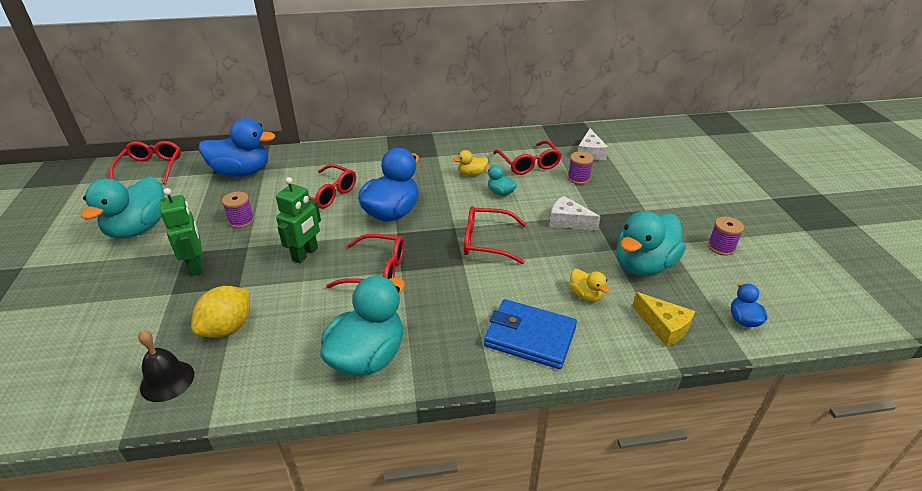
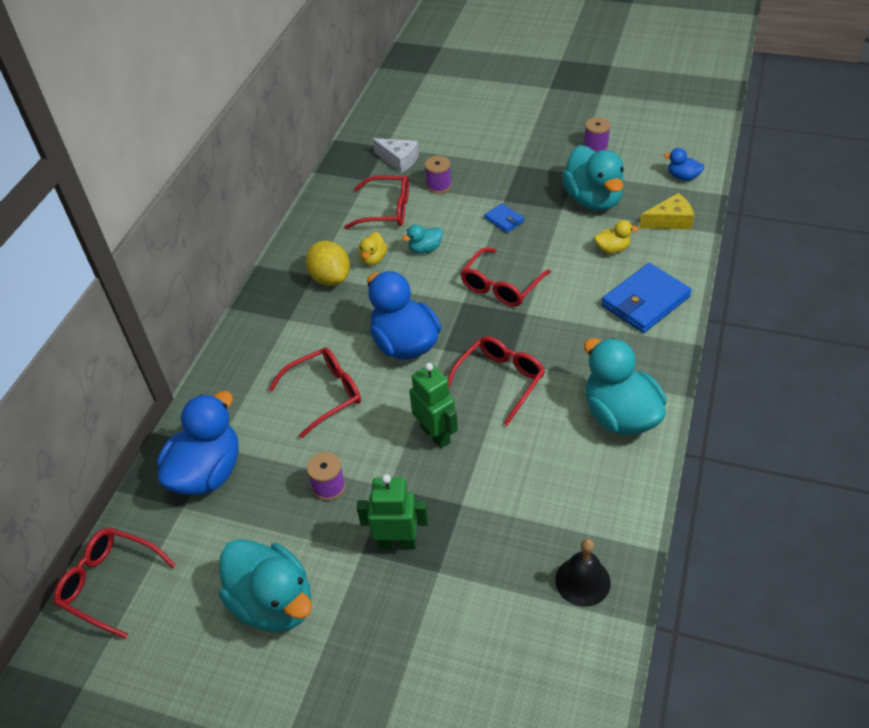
camera: 60 degrees left, 10 degrees up
(228, 327) = (526, 521): yellow lemon -> yellow lemon (330, 278)
(568, 221) = (504, 220): white cheese -> blue wallet

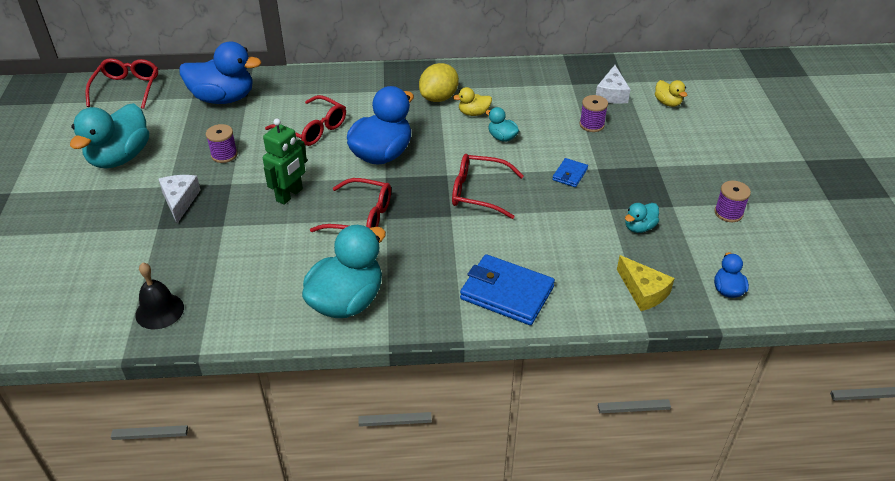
camera: 65 degrees right, 5 degrees down
(386, 210) = (539, 104): red glasses -> none
(397, 542) = (180, 201): green robot -> white cheese
(593, 200) = (639, 227): turquoise duck -> turquoise duck, size x0.47
(612, 249) = (571, 255): yellow duck -> yellow duck (667, 103)

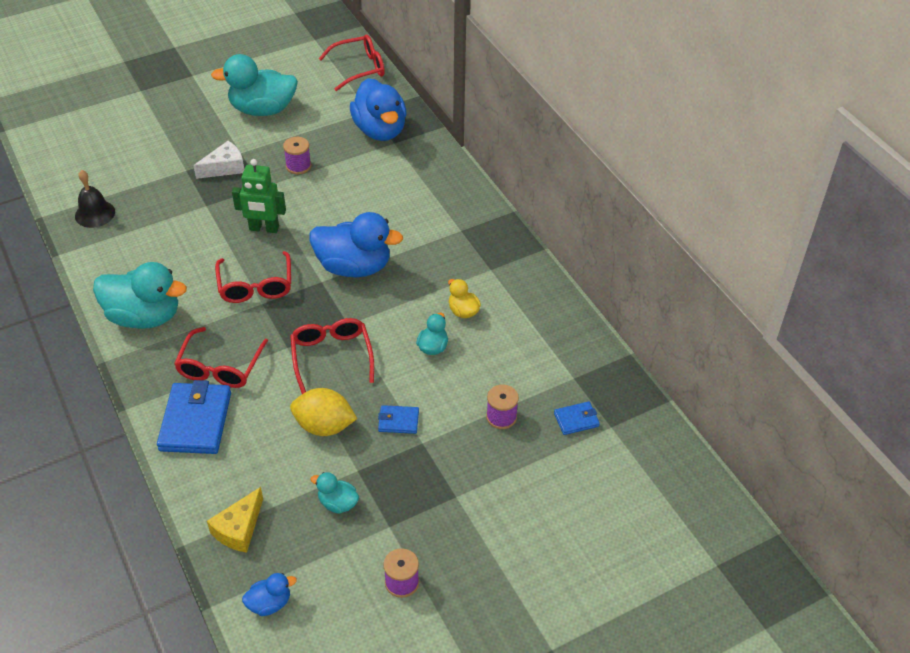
camera: 65 degrees right, 5 degrees up
(312, 129) = (367, 205): red glasses -> red glasses (220, 367)
(439, 98) = (474, 275): yellow lemon -> yellow lemon (324, 426)
(611, 94) = (576, 420): white cheese -> blue wallet
(667, 103) = (591, 479): yellow duck -> none

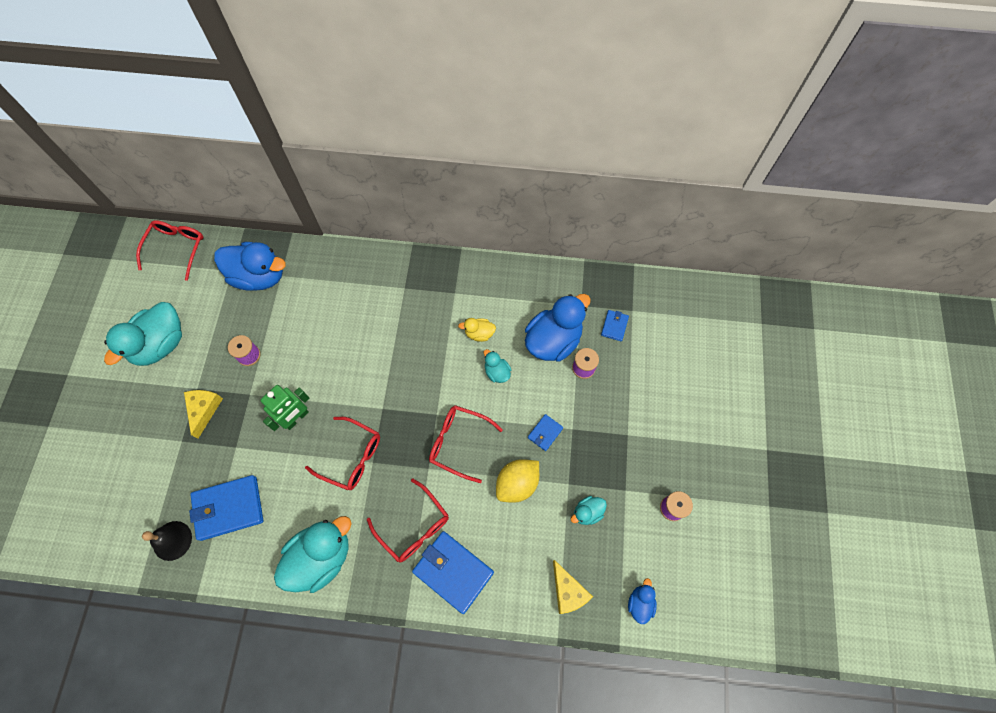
camera: 55 degrees left, 20 degrees up
(147, 232) = (229, 508): none -> blue wallet
(225, 167) = (204, 410): white cheese -> yellow cheese
(354, 267) = (385, 378): blue duck -> blue duck (553, 340)

